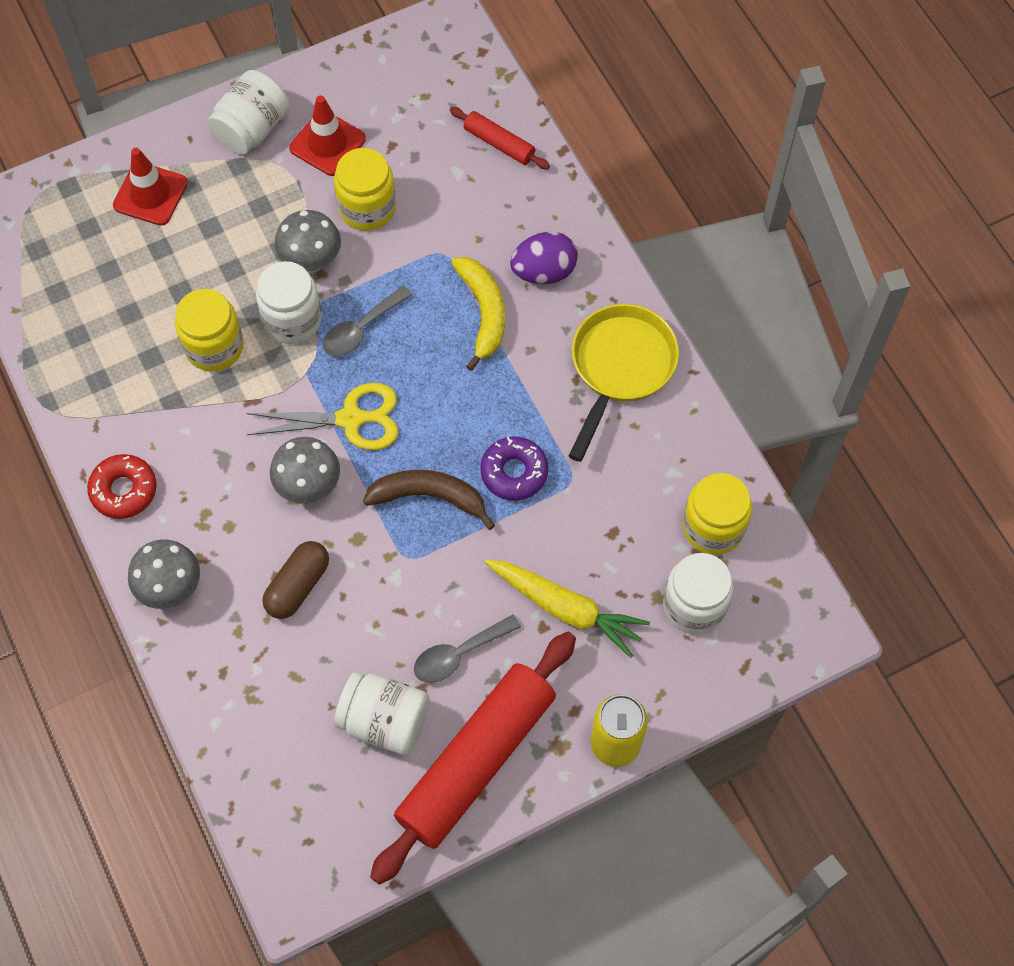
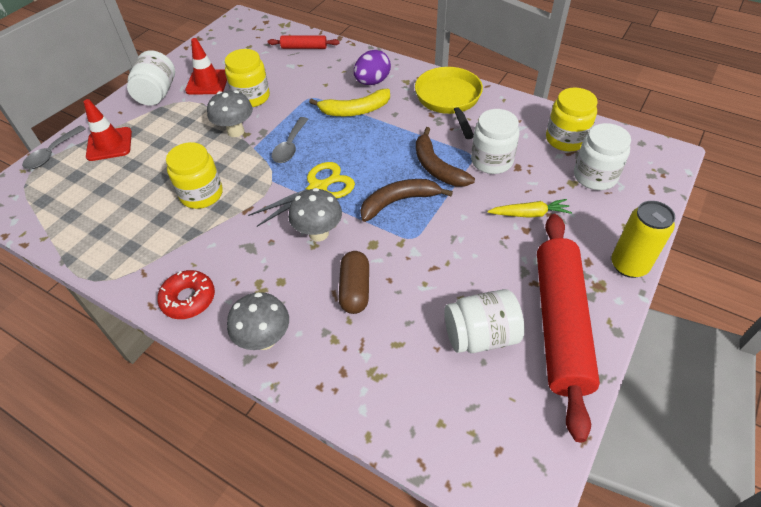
camera: 30 degrees left, 15 degrees down
(292, 319) = (244, 160): white jar -> white jar (491, 161)
(459, 654) = (491, 270): grey spoon -> grey spoon (52, 153)
(483, 313) = (355, 110): yellow banana -> yellow banana turned 120 degrees clockwise
(514, 472) = (437, 167): purple donut -> brown banana
(565, 608) = (529, 214): yellow carrot -> yellow carrot, size x0.65

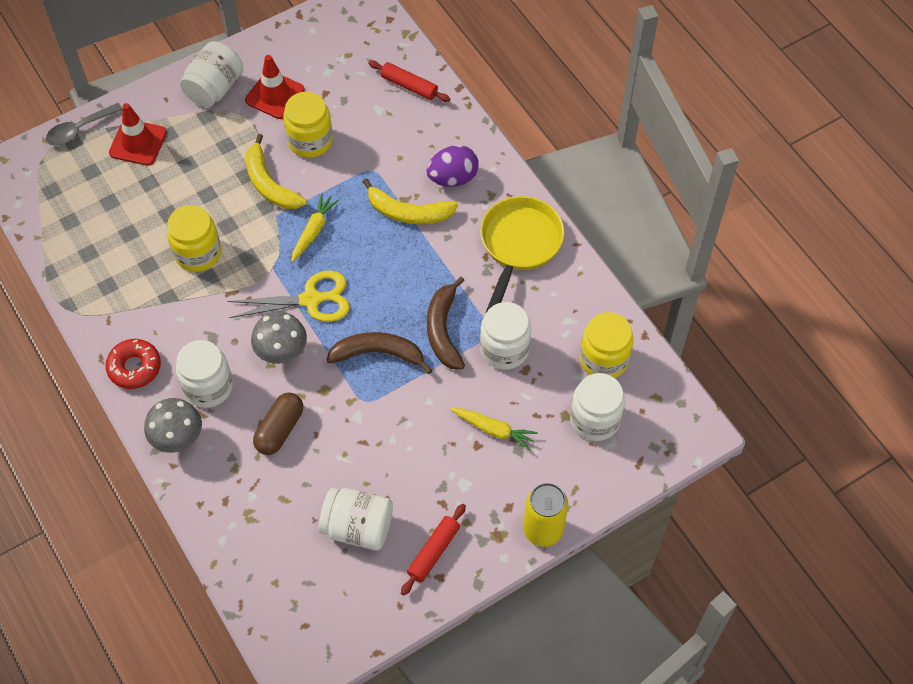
camera: 25 degrees right, 10 degrees up
(235, 131) = (269, 183): grey mushroom -> yellow banana
(268, 285) = (208, 387): none -> white jar
(290, 146) = (313, 231): grey spoon -> yellow carrot
(559, 324) = (433, 552): red rolling pin -> red rolling pin, size x0.45

